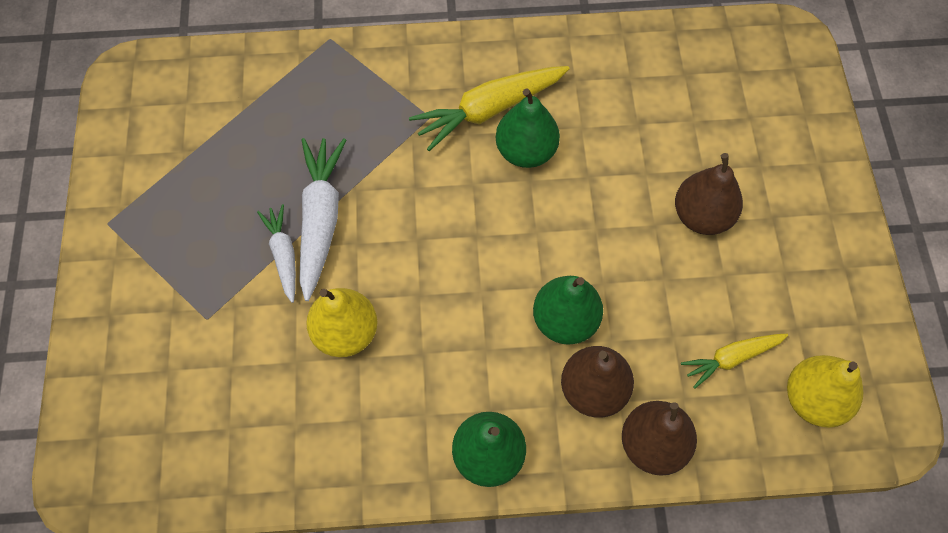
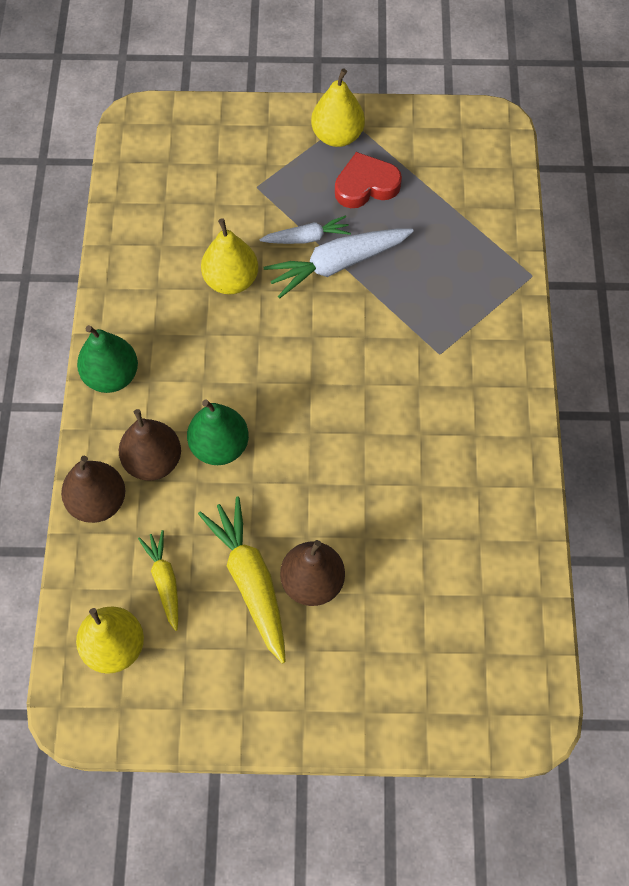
camera: 95 degrees right, 0 degrees up
(133, 233) = (337, 136): none -> yellow pear
(209, 198) = (366, 185): none -> red heart
(320, 220) = (337, 264): white carrot -> white carrot turned 150 degrees clockwise
(489, 110) = (444, 404): yellow carrot -> yellow carrot (250, 581)
(526, 151) = (396, 432): green pear -> none

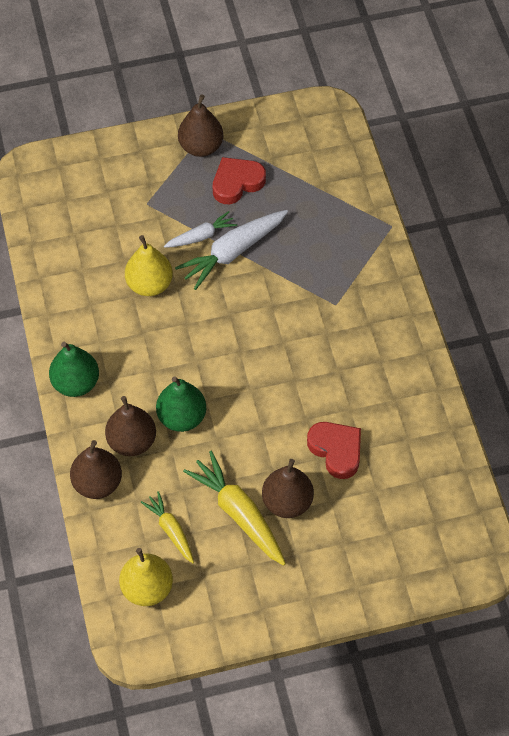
camera: 15 degrees left, 5 degrees down
(337, 136) = (201, 147): yellow pear -> brown pear
(390, 532) = (336, 450): none -> red heart

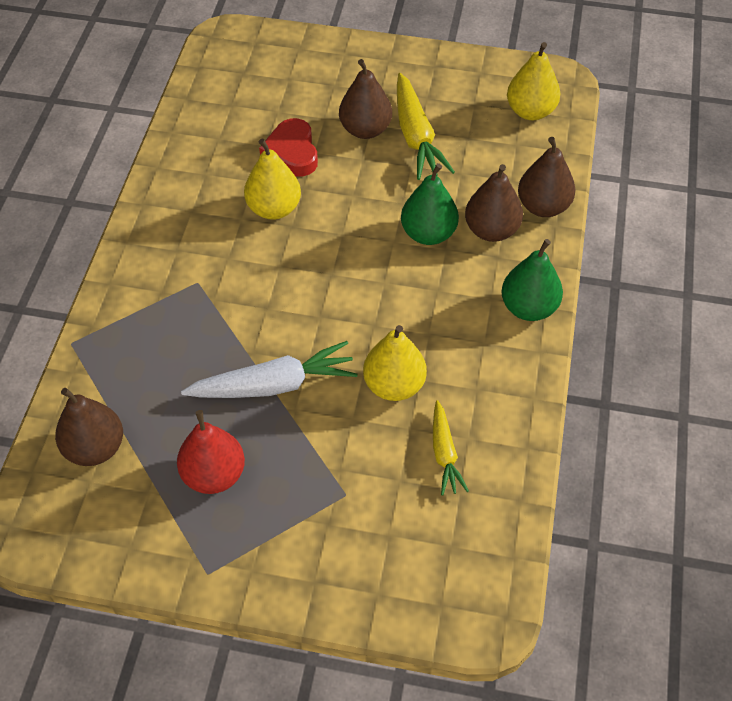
camera: 155 degrees left, 5 degrees down
(171, 530) = (487, 145): yellow carrot -> yellow carrot (444, 453)
(201, 147) = (229, 549): brown pear -> brown pear (95, 448)
(201, 236) = (300, 421): white carrot -> none
(237, 183) = (214, 475): red heart -> red pear
(318, 389) = (274, 208): none -> yellow pear

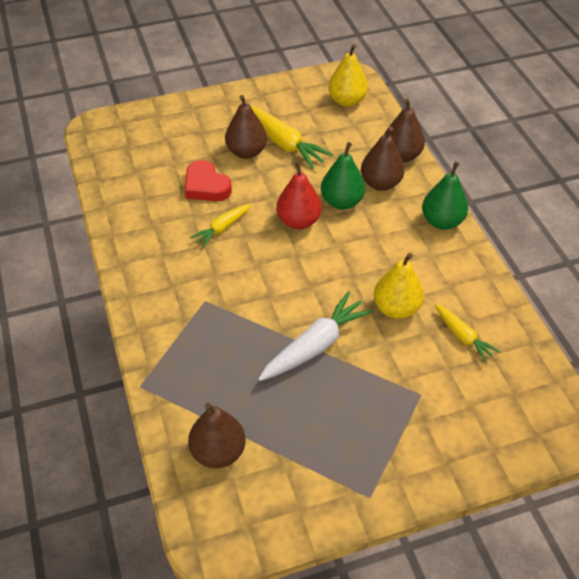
camera: 30 degrees left, 5 degrees down
(214, 475) = (321, 426): red pear -> red pear (298, 221)
(274, 208) = (222, 228): yellow pear -> yellow carrot

